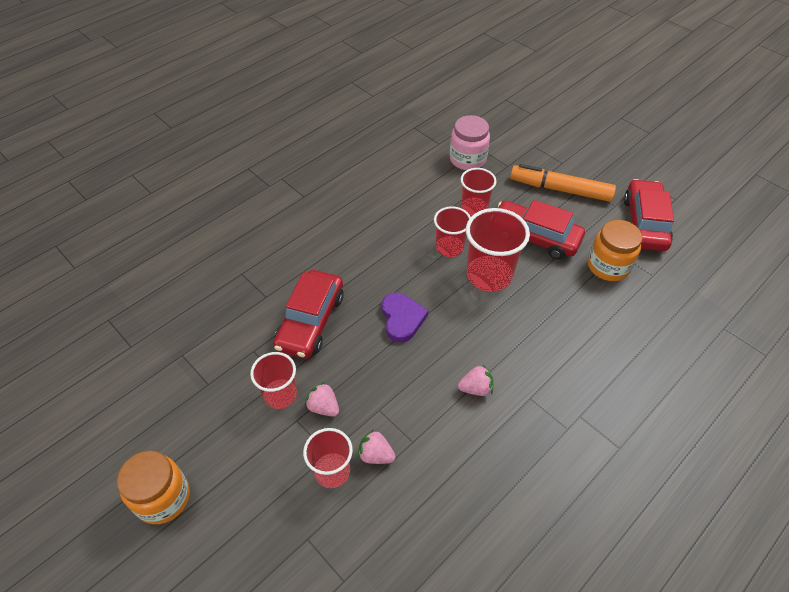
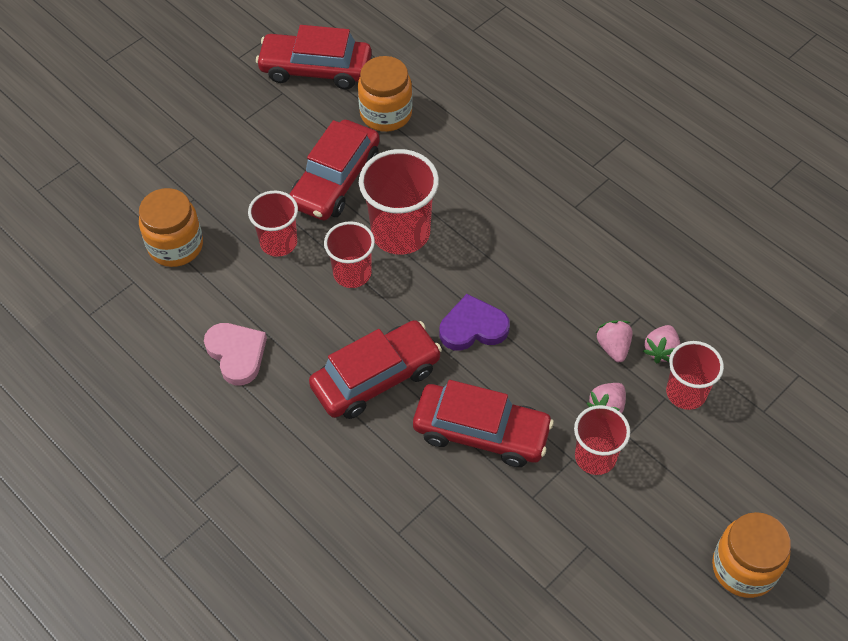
camera: 90 degrees left, 5 degrees up
(361, 261) = (376, 378): none -> red car
(383, 191) = (237, 354): none -> pink heart
(467, 159) = (175, 246): pink jar -> orange jar
(476, 388) = (567, 254): pink strawberry -> pink strawberry (613, 347)
(560, 189) = (249, 144): orange marker -> none

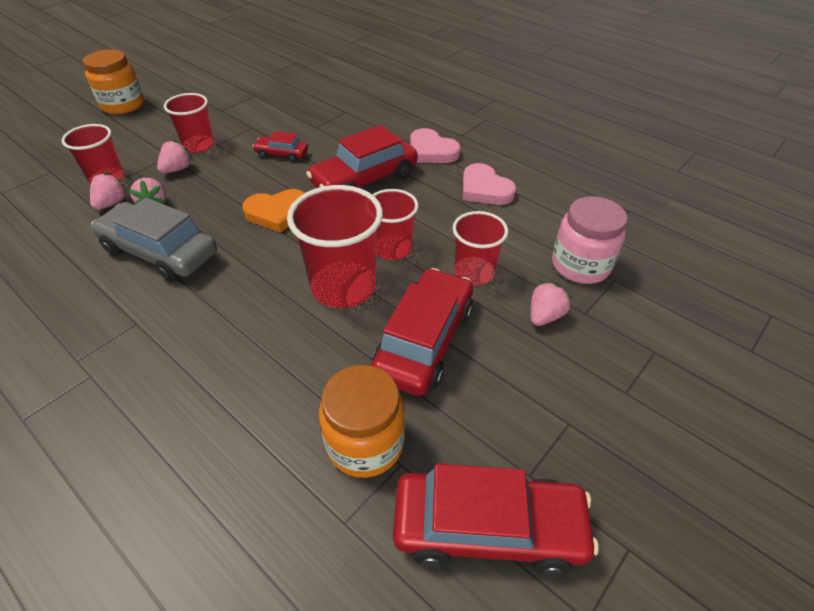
camera: 175 degrees right, 10 degrees down
(175, 246) = (580, 265): orange jar -> pink jar
(230, 197) = (544, 316): none -> pink strawberry
(285, 429) = (432, 151): none -> pink heart
(473, 327) = (277, 213): purple heart -> orange heart
(481, 432) = (282, 154): red car -> red car, size x0.51
(582, 280) = (160, 252): none -> grey car

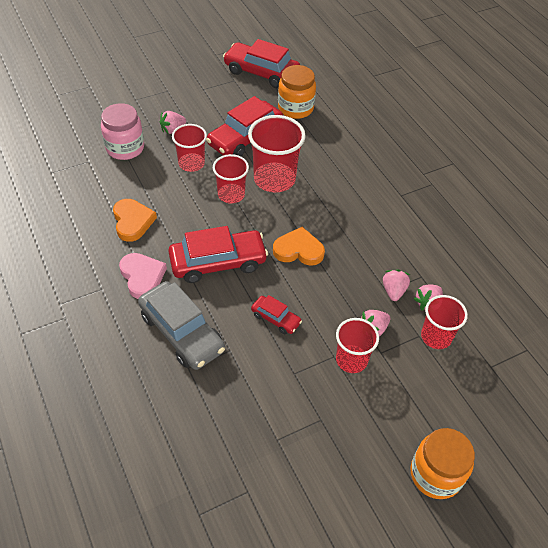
camera: 160 degrees left, 5 degrees up
(160, 252) = (388, 241): grey car -> grey car (182, 332)
(485, 189) = (132, 221): pink heart -> orange heart

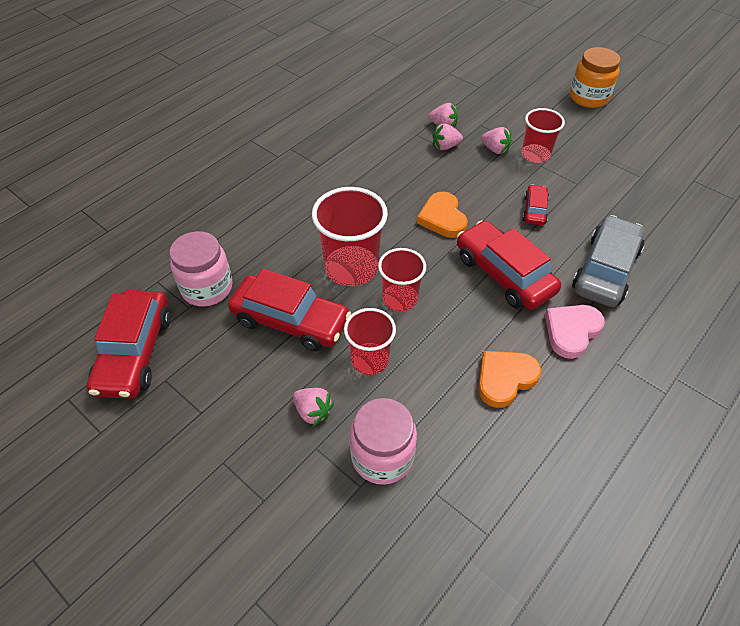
camera: 110 degrees left, 0 degrees up
(295, 108) = (207, 288): orange jar -> pink jar
(436, 336) = (474, 116): red cup -> none

